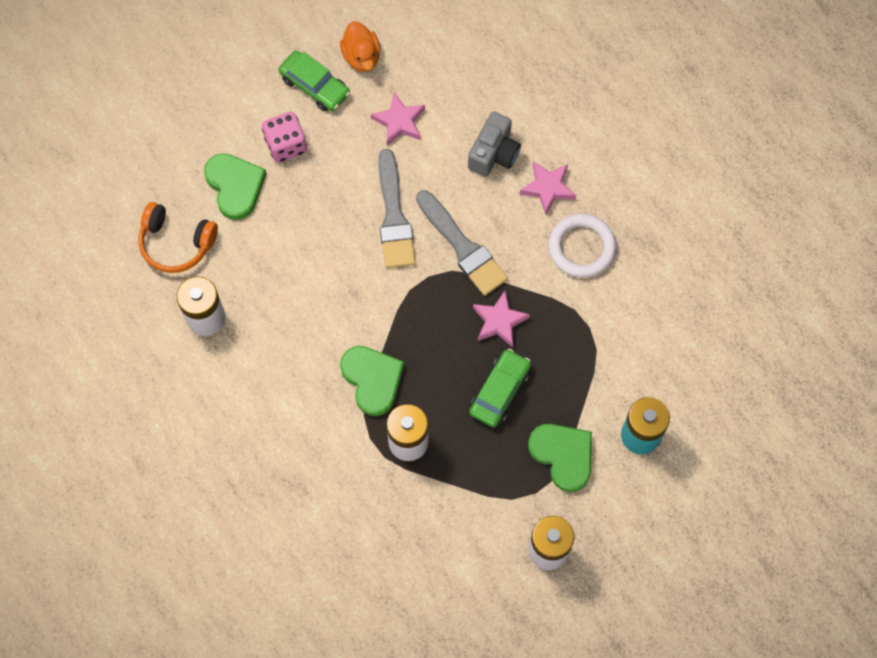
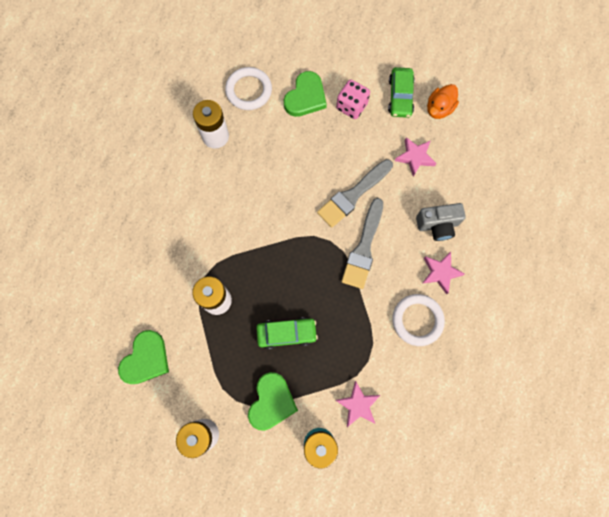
camera: 55 degrees right, 5 degrees up
(176, 243) = (249, 90): orange headphones -> white ring
(372, 380) = (241, 253): green heart -> green heart (146, 359)
(499, 321) = (331, 302): pink star -> pink star (358, 405)

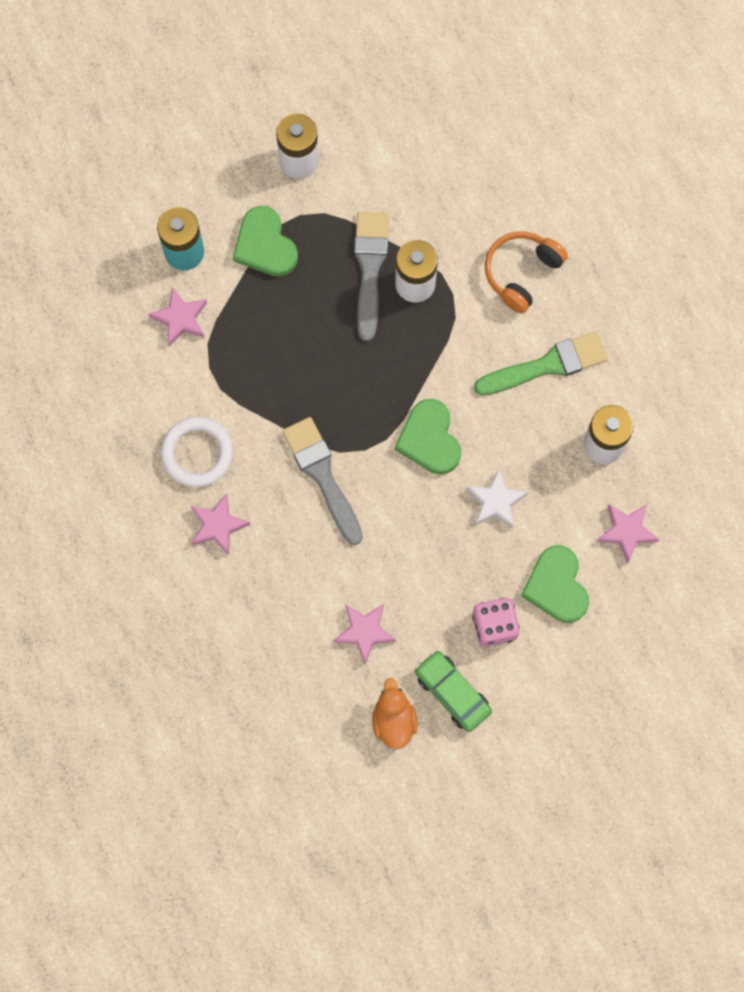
camera: 135 degrees right, 0 degrees up
(146, 359) = (423, 170): green heart -> green heart (429, 439)
(160, 253) = (521, 273): none -> orange headphones
(199, 196) = (547, 365): none -> green brush
(249, 90) = (626, 532): white ring -> pink star
(286, 333) = (314, 318): green car -> none
(293, 157) = (495, 501): none -> white star
(353, 195) = (389, 522): grey brush -> grey brush (370, 268)
(437, 225) = (268, 575): grey camera -> none

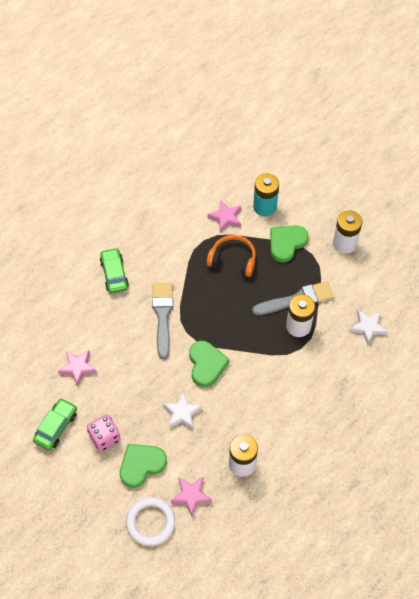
camera: 70 degrees right, 15 degrees down
(197, 453) = (152, 251): white ring -> white ring (150, 522)
(218, 525) = (114, 274): pink star -> green car
(322, 475) = (163, 316): grey brush -> grey brush turned 45 degrees counterclockwise
(394, 720) = (30, 400): orange duck -> none
(429, 439) = (206, 364): green heart -> green heart turned 120 degrees clockwise
(454, 187) = (368, 327): none -> white star
(521, 273) = (331, 381): orange headphones -> orange headphones (233, 260)
(547, 365) = (279, 414): green brush -> none

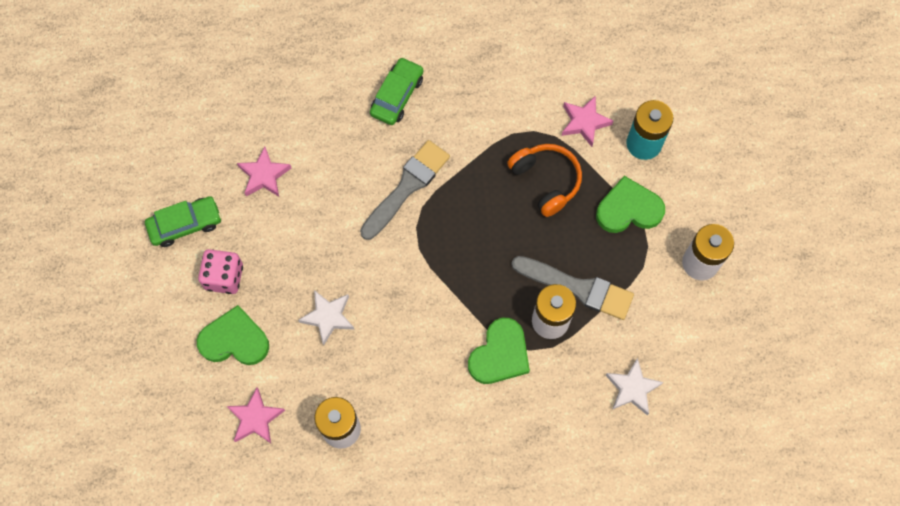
camera: 40 degrees right, 10 degrees up
(150, 522) = (189, 411): white ring -> none
(206, 364) = (404, 282): green heart -> green heart (500, 354)

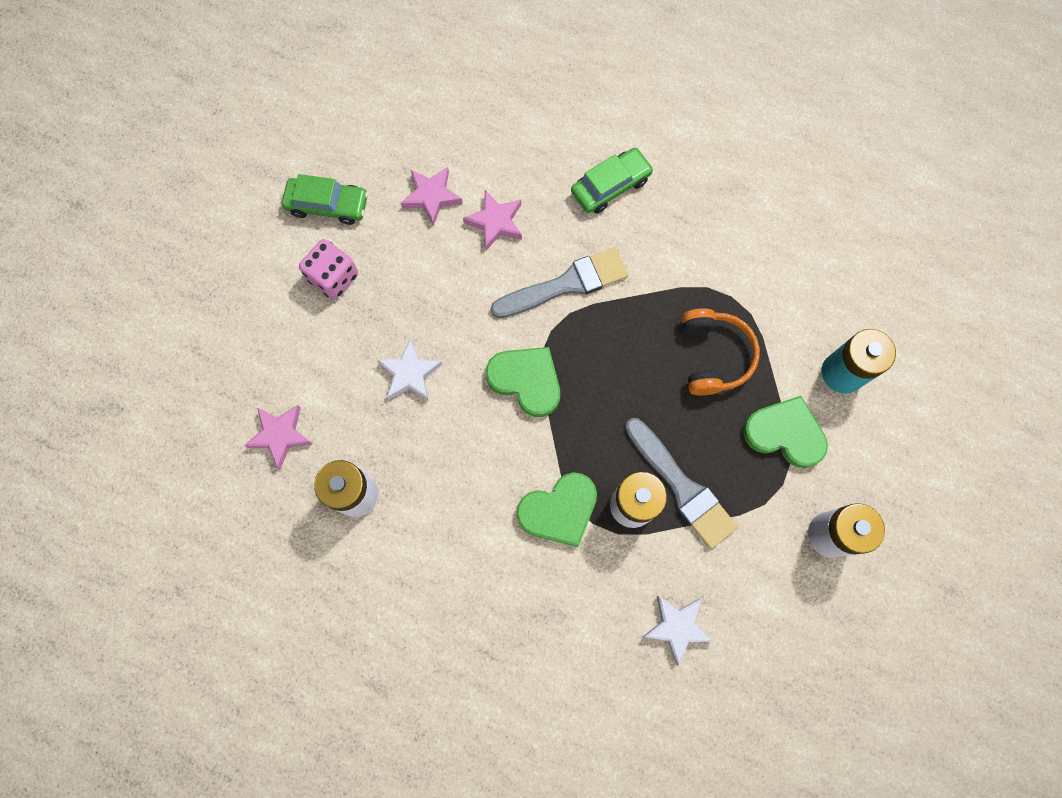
camera: 30 degrees right, 5 degrees up
(234, 340) = (307, 345): green heart -> green heart (526, 380)
(584, 122) = (791, 316): pink star -> pink star (495, 222)

